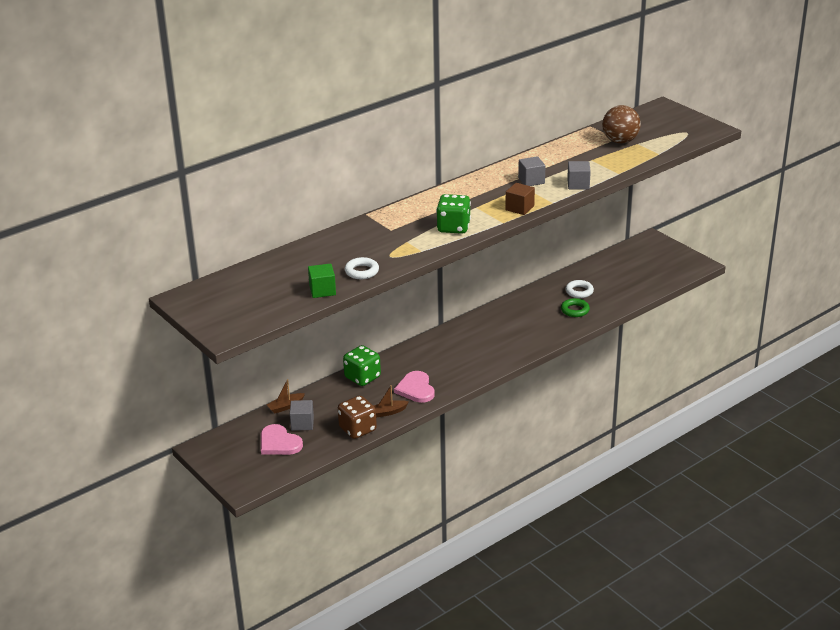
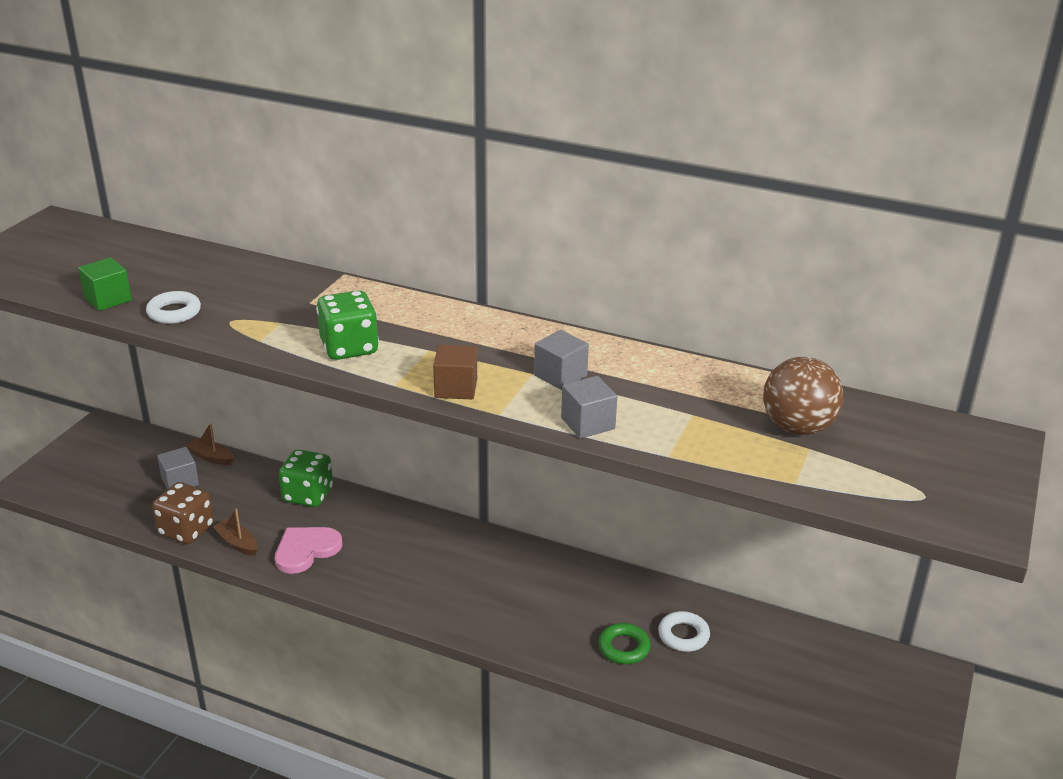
camera: 60 degrees right, 0 degrees up
(279, 443) = (131, 478): pink heart -> none

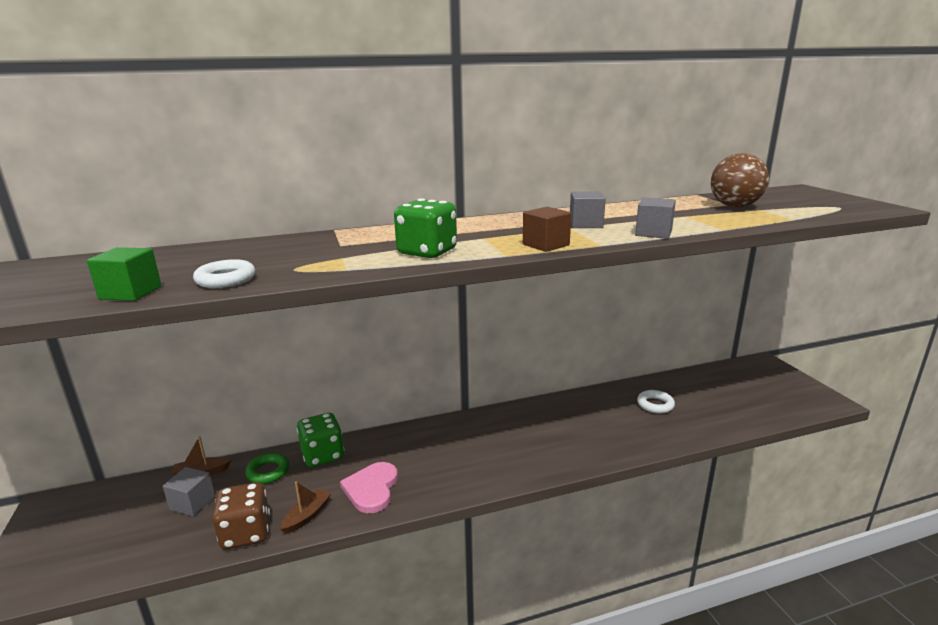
camera: 40 degrees left, 10 degrees down
(237, 543) = (307, 516): brown boat -> brown boat turned 120 degrees clockwise
(624, 647) = (641, 427): green ring -> green ring (268, 472)

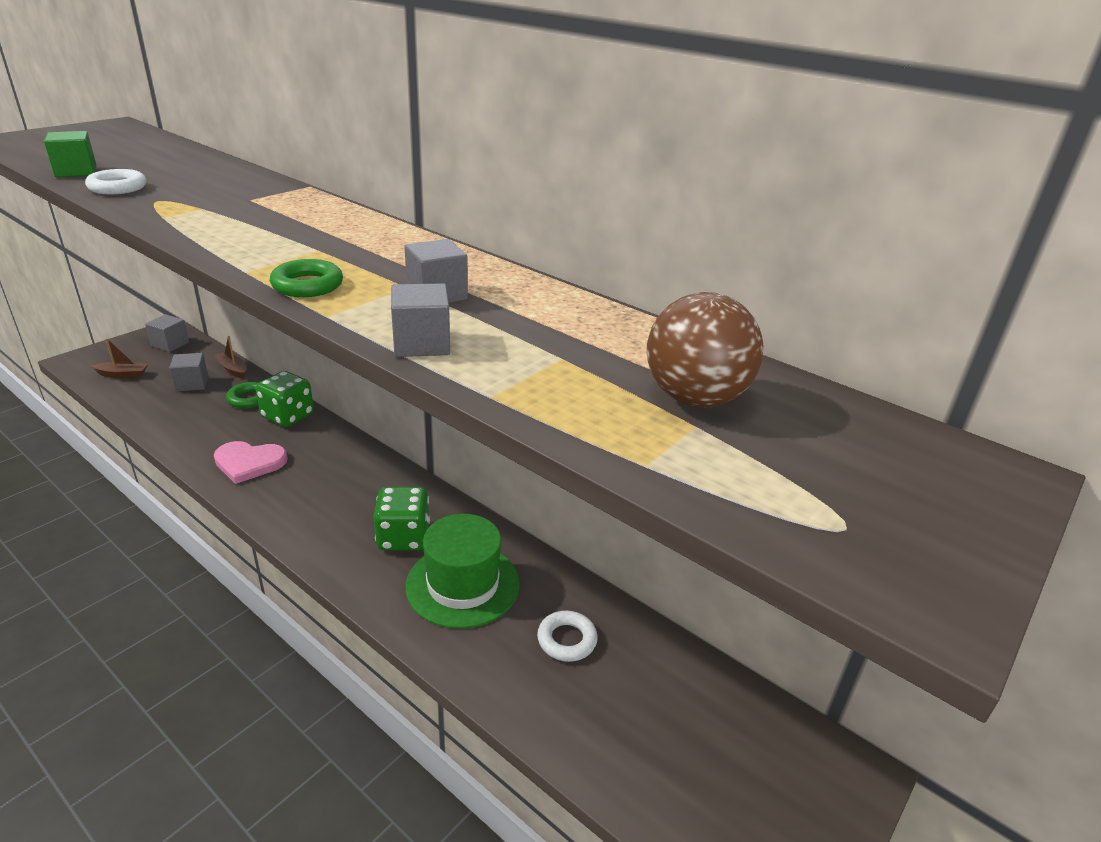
camera: 55 degrees right, 10 degrees up
(84, 507) = (170, 344): none -> grey cube
(246, 533) = (163, 423): brown dice -> none
(307, 516) = (195, 443): brown boat -> brown boat (123, 375)
(371, 489) = (249, 462): pink heart -> pink heart turned 150 degrees counterclockwise
(427, 252) = (241, 236): green dice -> green dice (403, 537)
(546, 245) = (307, 285): brown cube -> green ring
(590, 425) = (463, 585): none -> green hat

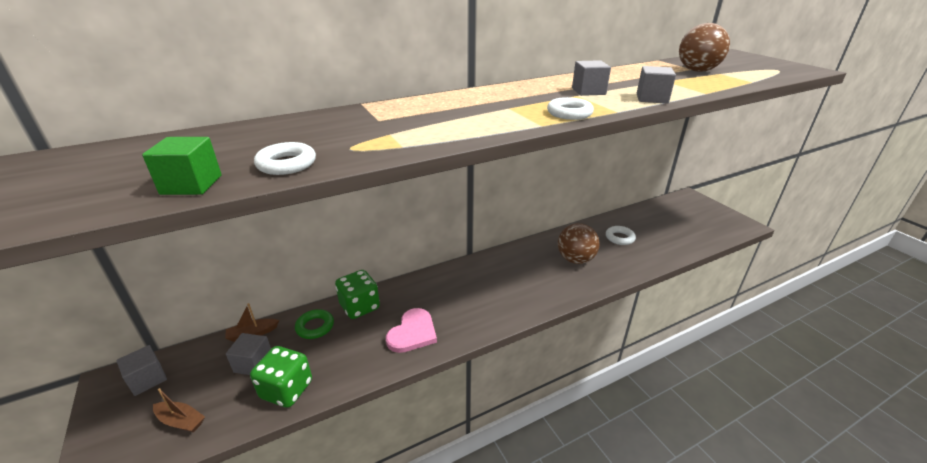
camera: 65 degrees left, 0 degrees up
(123, 375) = (181, 421): brown boat -> brown boat turned 90 degrees clockwise
(307, 285) = (569, 113): green ring -> white ring
(403, 537) = (529, 273): green dice -> green dice (286, 390)
(463, 585) = (575, 259): green hat -> brown ball

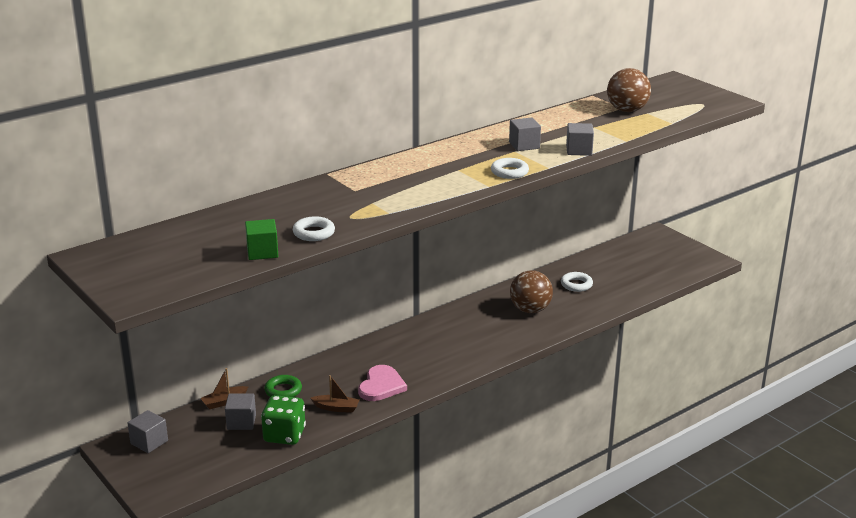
camera: 10 degrees left, 5 degrees down
(181, 421) = (204, 463): brown boat -> brown boat (336, 408)
(360, 307) = (319, 371): green dice -> none

